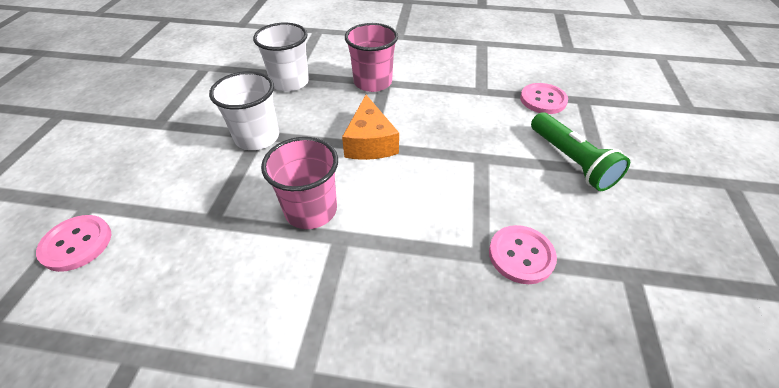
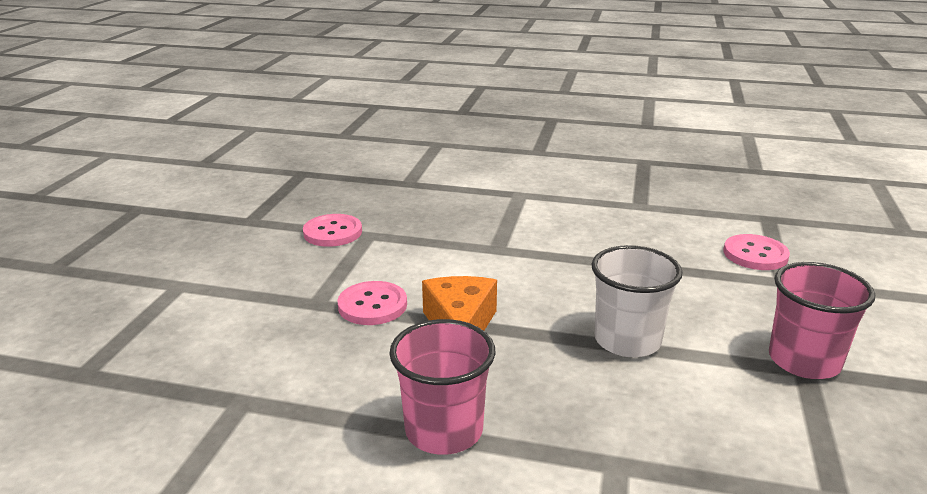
camera: 175 degrees left, 20 degrees down
(290, 82) = (614, 441): white cup -> none
(311, 210) = (530, 267): pink cup -> pink cup (804, 361)
(543, 100) = (150, 376): pink button -> pink button (372, 305)
(571, 161) = (206, 294): green flashlight -> none

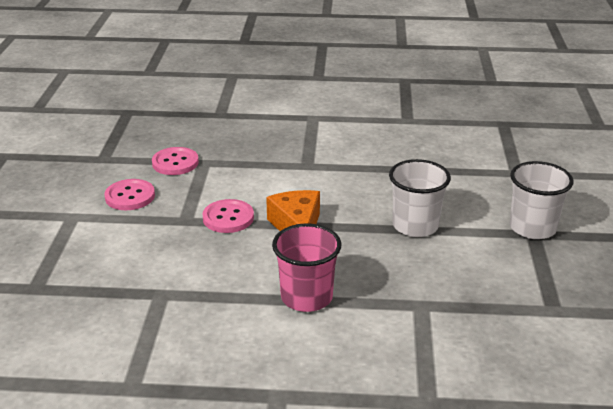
camera: 10 degrees left, 5 degrees up
(755, 254) = (496, 153): pink button -> pink button (130, 196)
(804, 361) = (532, 228): pink cup -> white cup

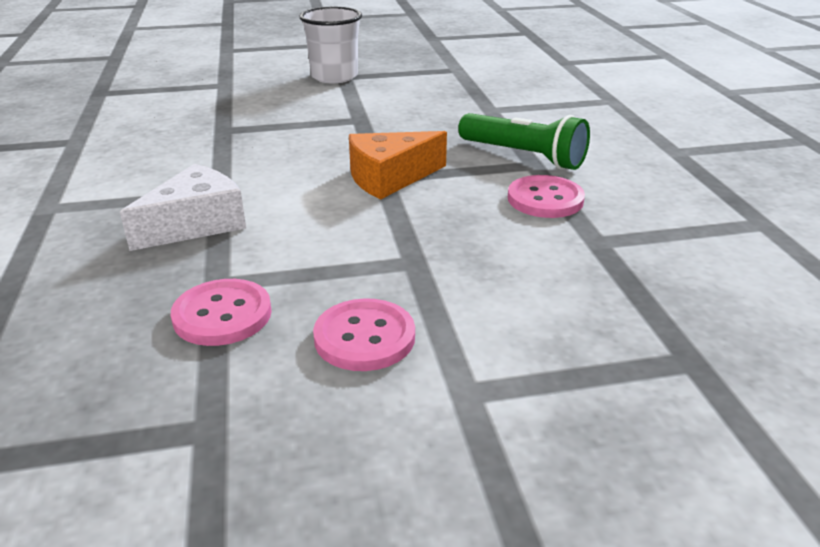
camera: 105 degrees left, 0 degrees up
(228, 218) = (390, 227): pink button -> pink button (545, 199)
(269, 158) = (196, 224): none -> white cheese
(306, 297) = (523, 156): pink cup -> green flashlight
(415, 226) = (354, 119): white cup -> none

